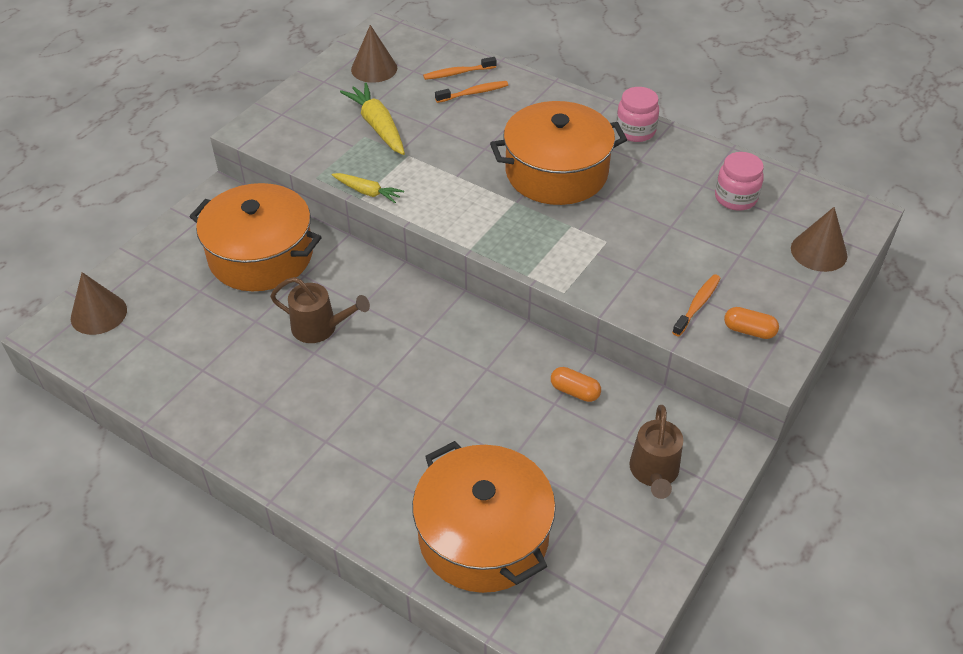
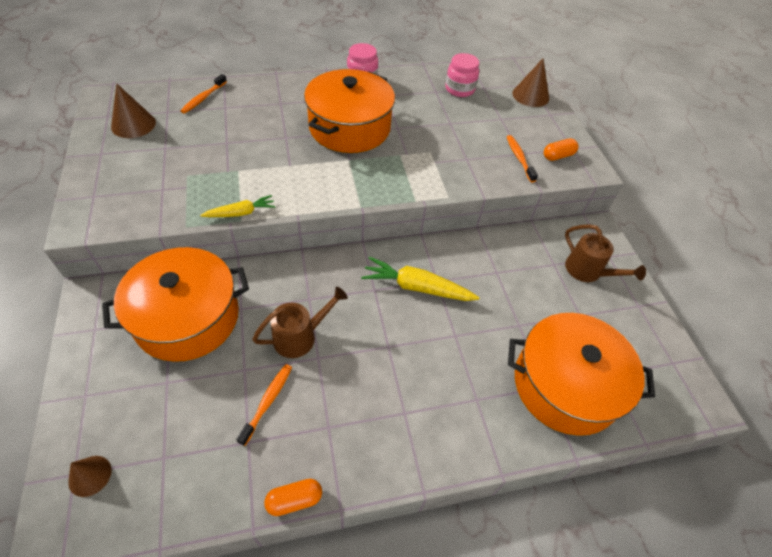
camera: 50 degrees left, 5 degrees up
(98, 314) = (90, 475): brown cone -> brown cone, size x0.64
(377, 126) = (189, 163): yellow carrot -> yellow carrot (417, 287)
(474, 93) = (232, 105): orange toothbrush -> orange toothbrush (268, 401)
(574, 391) = (497, 257): orange capsule -> orange capsule (294, 500)

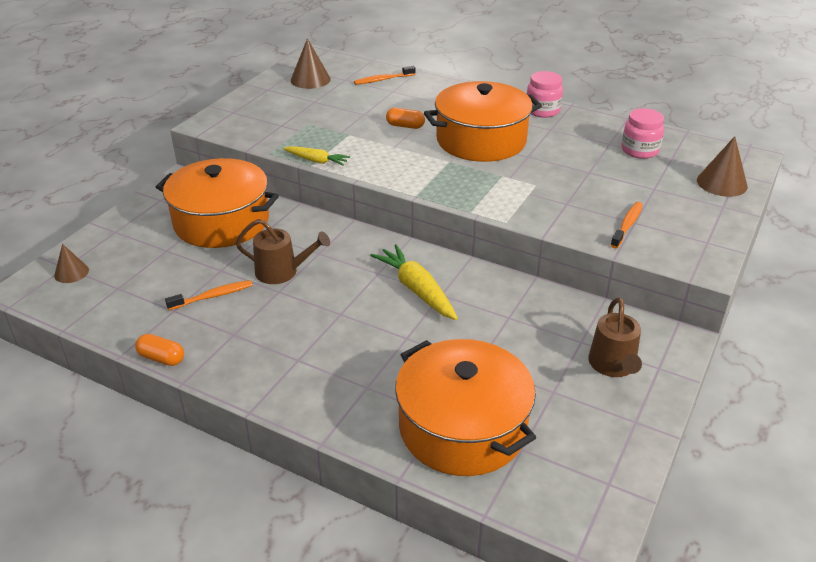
camera: 45 degrees right, 15 degrees down
(558, 156) = (678, 241): orange capsule -> orange capsule (405, 126)

